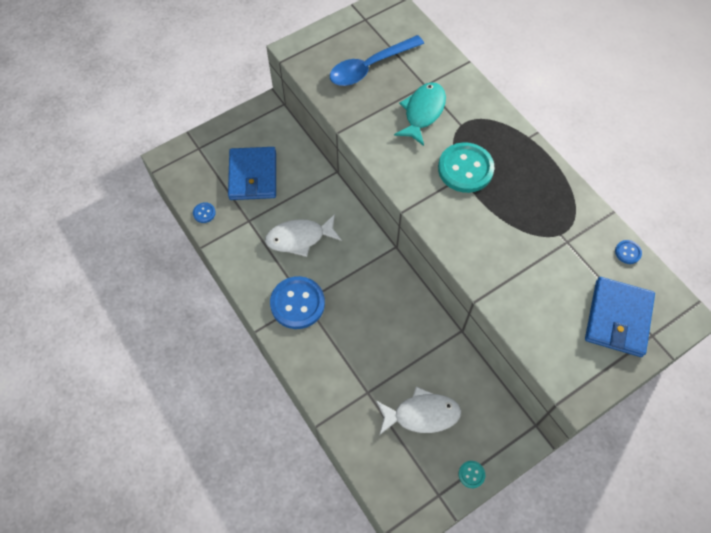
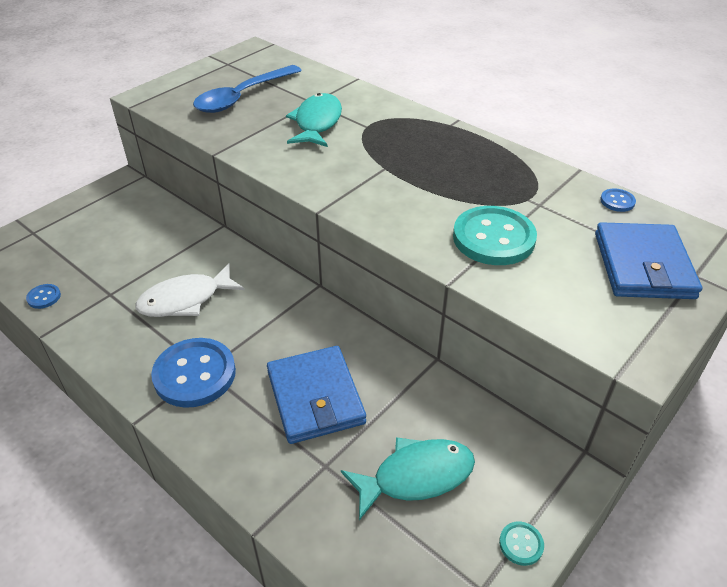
camera: 15 degrees left, 20 degrees down
(253, 175) = (111, 247): blue wallet -> blue wallet (315, 397)
(421, 414) = (416, 476): white fish -> turquoise fish
(465, 169) = (386, 161): turquoise button -> turquoise button (493, 238)

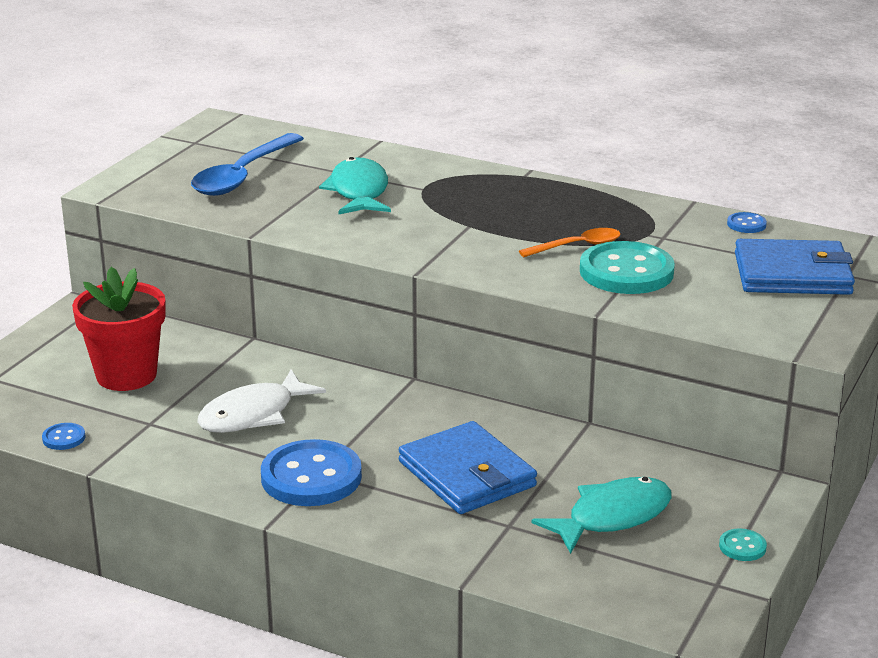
camera: 15 degrees left, 15 degrees down
(119, 245) = (126, 375): none -> red flower pot
(462, 203) = (577, 246): none -> orange spoon
(643, 265) = (792, 274): blue wallet -> blue wallet turned 75 degrees counterclockwise

